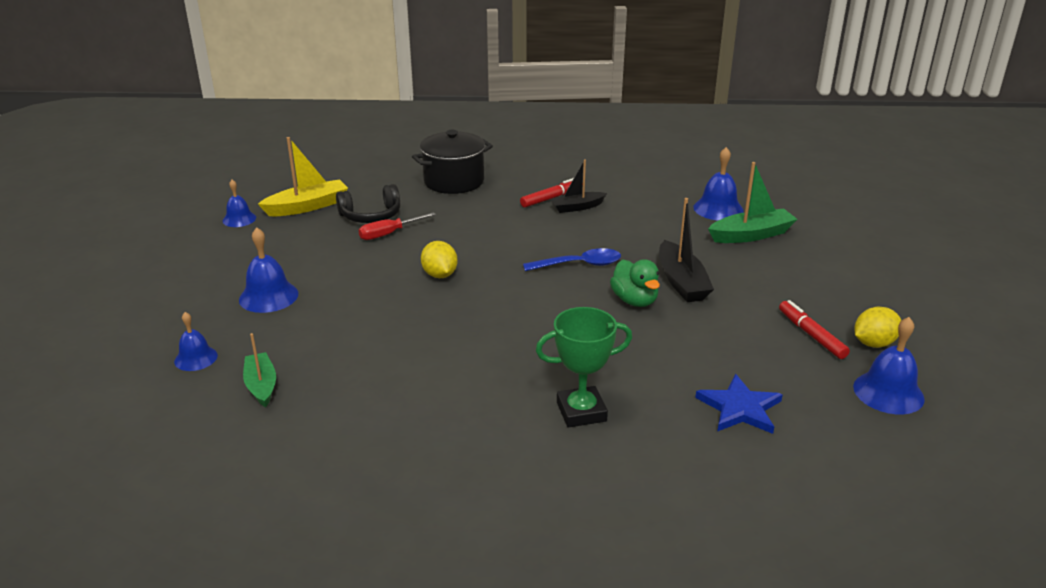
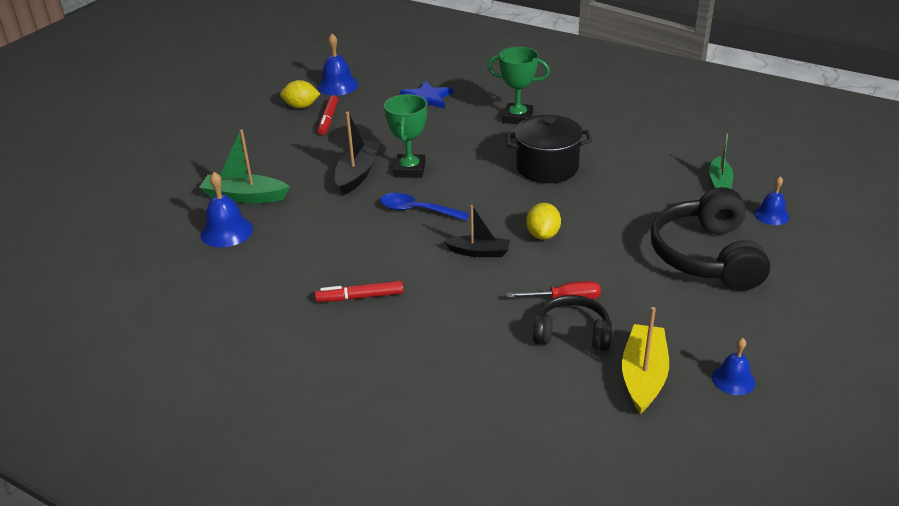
camera: 150 degrees left, 5 degrees up
(268, 296) = (707, 256): blue bell -> black headphones
(307, 206) = (643, 376): yellow boat -> yellow boat turned 105 degrees clockwise
(454, 181) = (442, 363): black pot -> black pot (547, 167)
(577, 207) = (349, 275): black boat -> black boat (479, 252)
(634, 301) = (409, 170): green duck -> green trophy

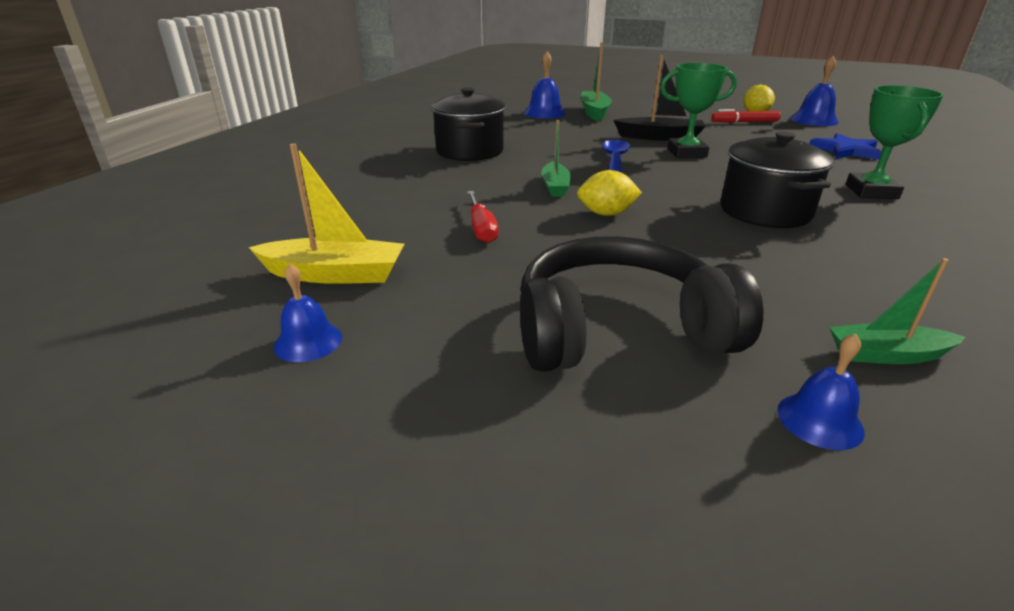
camera: 80 degrees right, 5 degrees down
(360, 297) = (469, 151): red marker -> black pot
(479, 252) = (555, 186): black boat -> green boat
(572, 334) = (418, 233): black headphones -> none

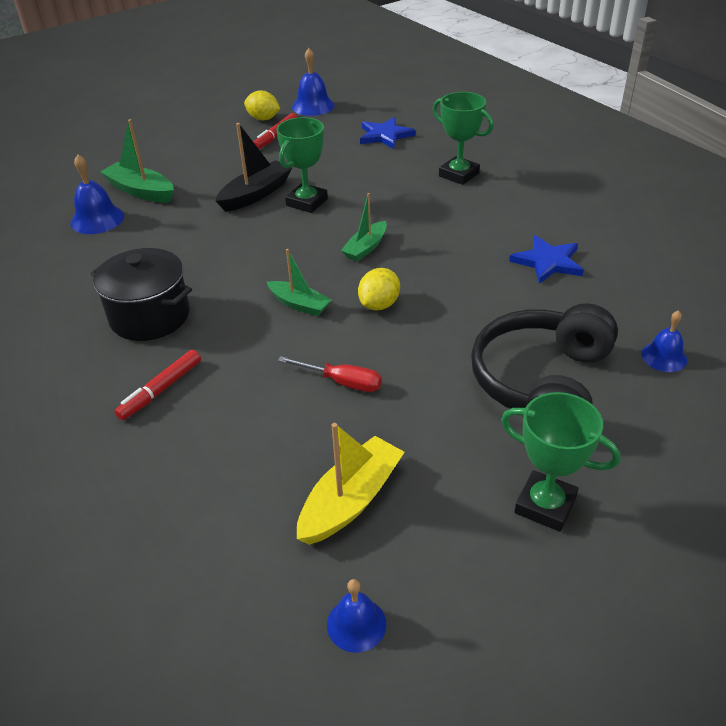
camera: 55 degrees left, 10 degrees up
(308, 341) = (450, 544): blue bell -> blue bell (356, 624)
(398, 175) = (161, 390): none -> red marker
(411, 389) = (545, 505): none -> green trophy
(615, 160) = (278, 245): blue spoon -> none
(765, 211) = (445, 234): black pot -> none
(838, 276) = (548, 262): none -> blue star
(887, 355) = (630, 300): green boat -> green boat (366, 248)

